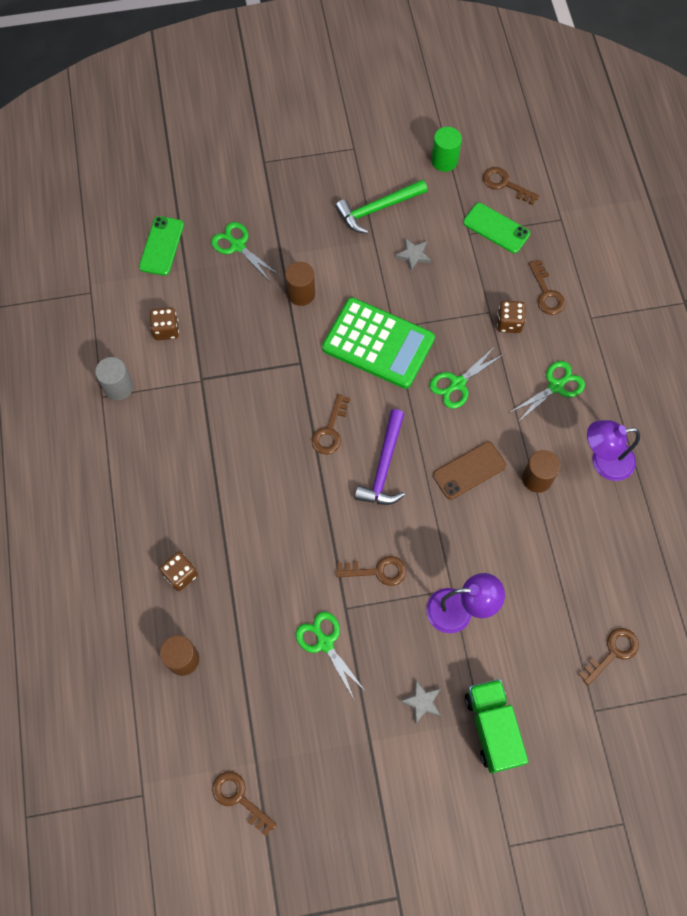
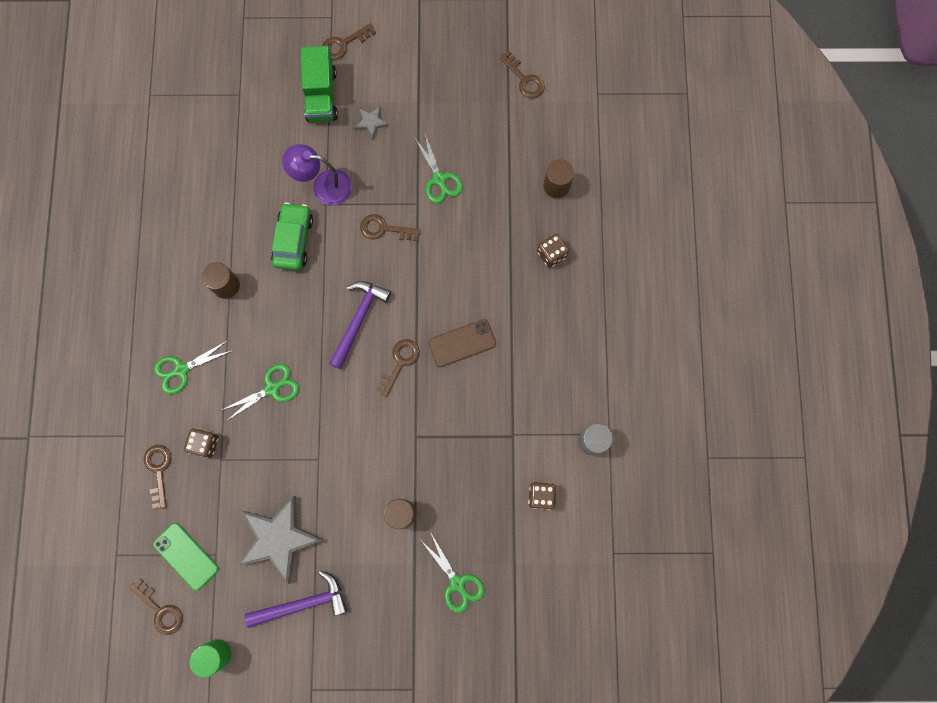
camera: 170 degrees left, 10 degrees up
(162, 246) = (536, 597): green phone -> none
(377, 209) = (303, 603): green hammer -> purple hammer
(378, 344) = (337, 443): green calculator -> none
(413, 255) = (279, 538): grey star -> grey star, size x2.25
(469, 470) = (284, 303): brown phone -> brown phone (462, 343)
(477, 540) = (293, 240): none -> green car
(603, 461) = (162, 290): purple lamp -> none
(613, 652) = (210, 133): brown key -> brown key (343, 44)

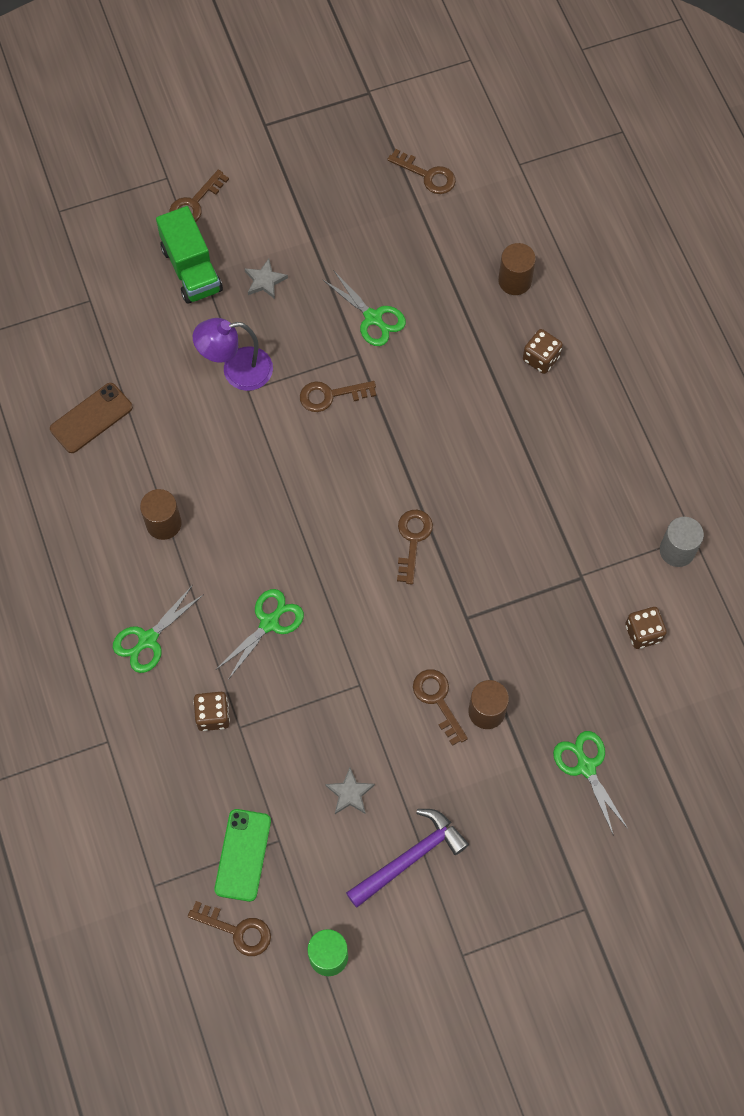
camera: 20 degrees left, 10 degrees down
(158, 470) = (167, 766): brown key -> brown key (437, 700)
(186, 556) = (243, 855): green phone -> green phone turned 75 degrees clockwise
(279, 538) = (350, 793): grey star -> grey star, size x0.44
(293, 240) = (225, 444): green car -> none
(358, 320) = (342, 508): purple hammer -> none
(457, 583) = (586, 767): green scissors -> green scissors turned 150 degrees counterclockwise
(462, 343) = (477, 493): brown phone -> brown phone (91, 418)

